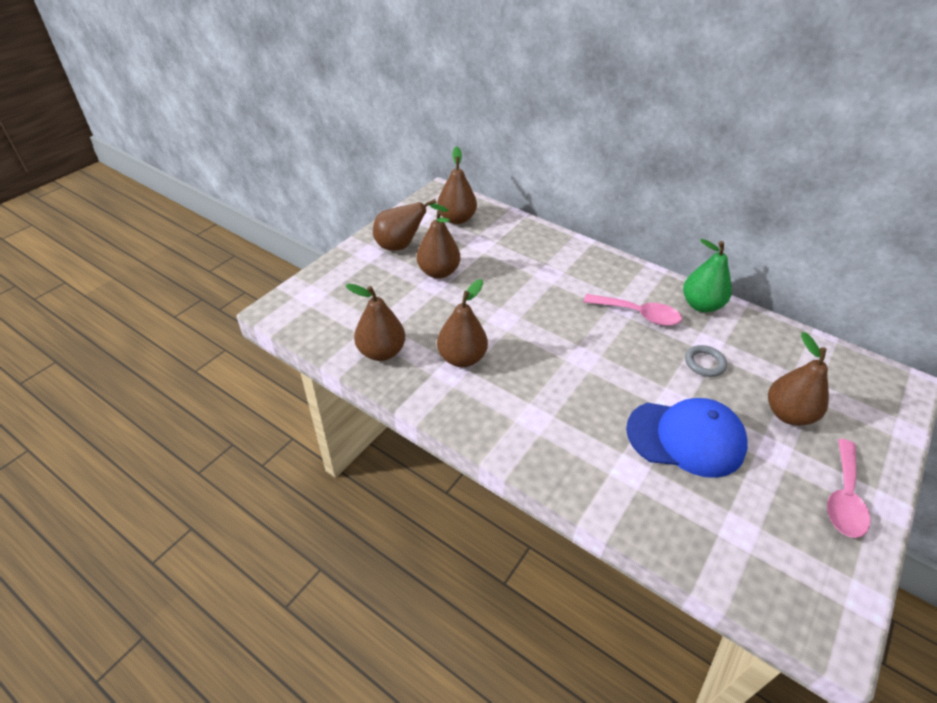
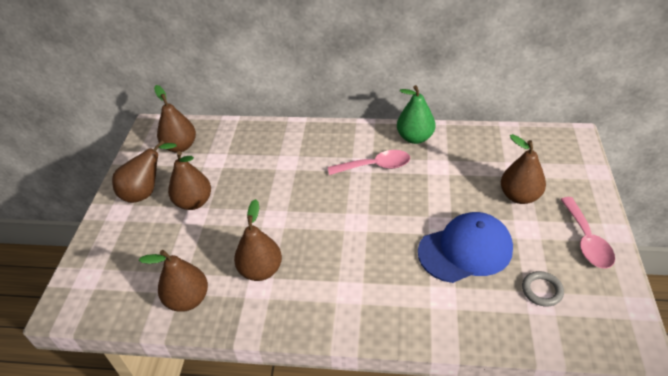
camera: 25 degrees left, 0 degrees up
(704, 363) = (444, 184): grey ring -> grey ring (542, 290)

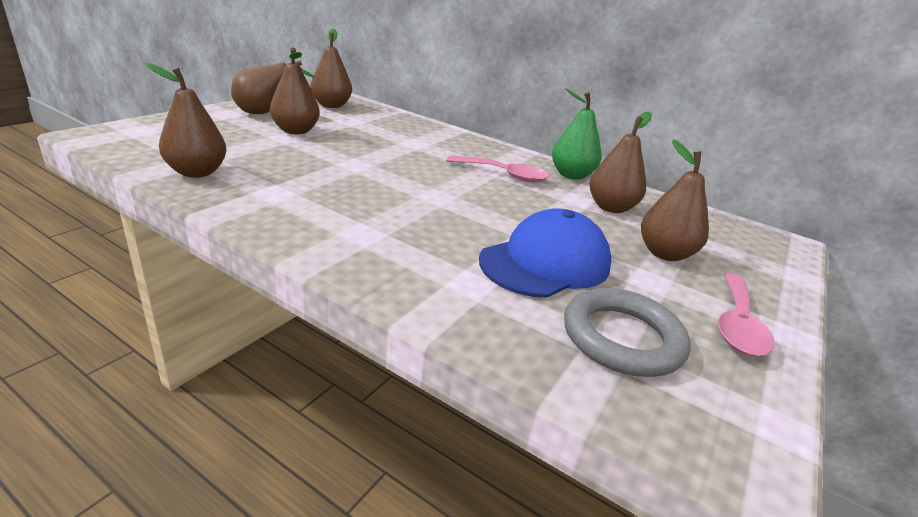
camera: 20 degrees right, 15 degrees down
(261, 270) = (293, 184): brown pear -> brown pear (611, 207)
(465, 250) = (545, 262): blue cap -> blue cap turned 45 degrees counterclockwise
(542, 290) = (622, 338): grey ring -> grey ring, size x1.82

